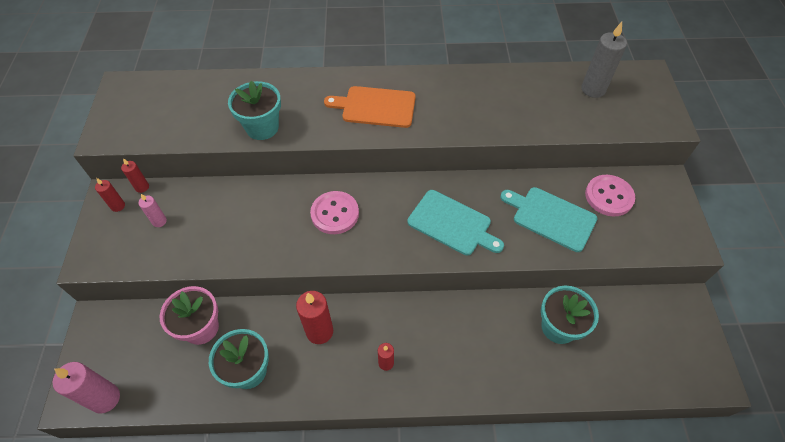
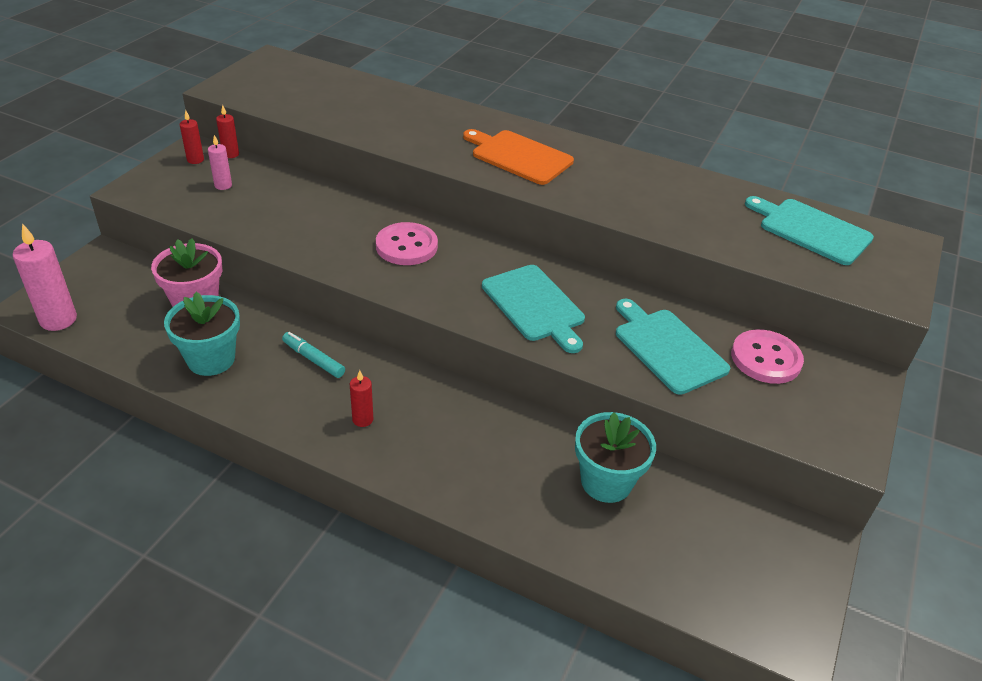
camera: 25 degrees right, 15 degrees down
(262, 127) = (380, 132): turquoise flower pot -> none
(319, 331) = (313, 359): red candle -> turquoise marker
(593, 89) = (811, 230): grey candle -> turquoise cutting board

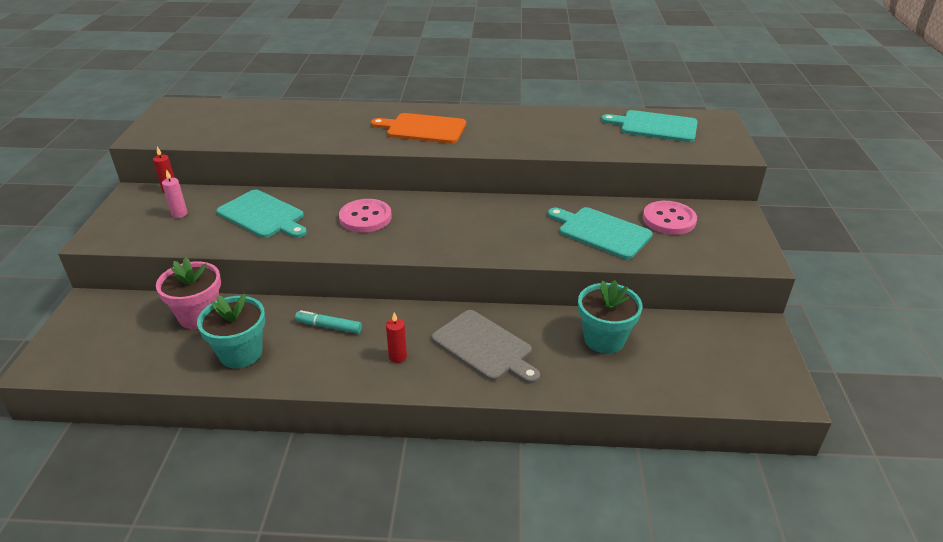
camera: 20 degrees left, 5 degrees down
(58, 320) = (76, 366): pink candle -> none
(195, 160) = (140, 201): red candle -> none
(462, 442) = (484, 347): none -> grey cutting board
(535, 306) = (490, 231): turquoise cutting board -> turquoise cutting board (263, 215)

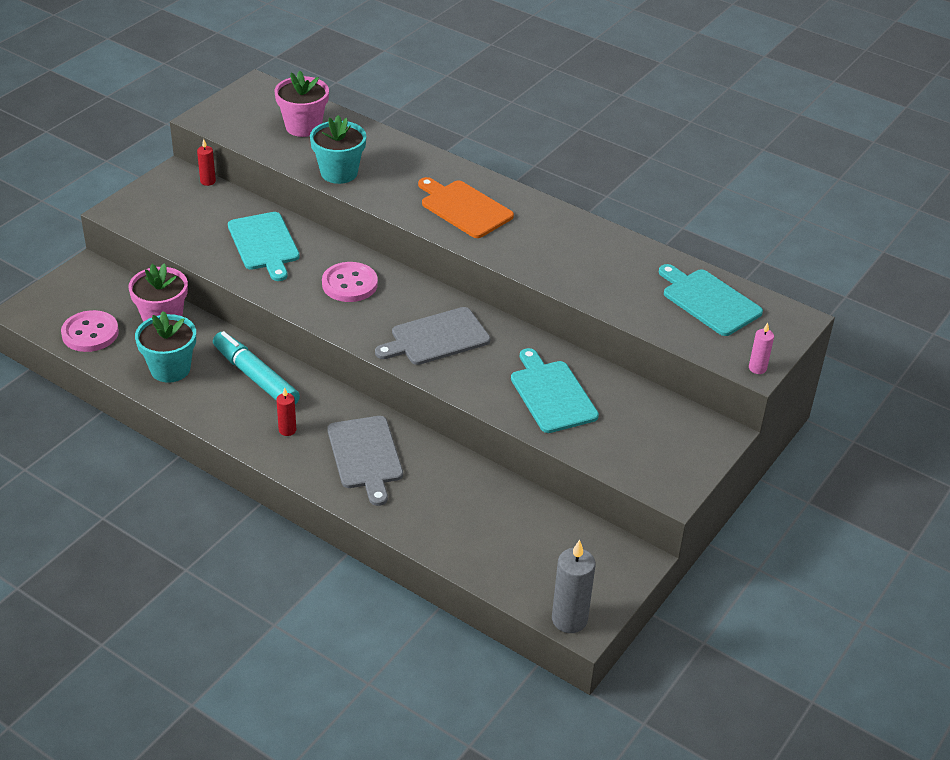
camera: 30 degrees right, 5 degrees up
(179, 214) = (197, 213): pink candle -> pink candle (757, 368)
(238, 118) = (303, 127): none -> pink flower pot
(329, 326) = (255, 377): turquoise marker -> turquoise marker, size x1.78
(474, 228) = (436, 338): none -> grey cutting board
(604, 339) = (476, 499): turquoise flower pot -> turquoise flower pot (339, 173)
(669, 220) = (635, 411): pink button -> pink button (90, 333)
(775, 397) = (569, 619): none -> grey candle

